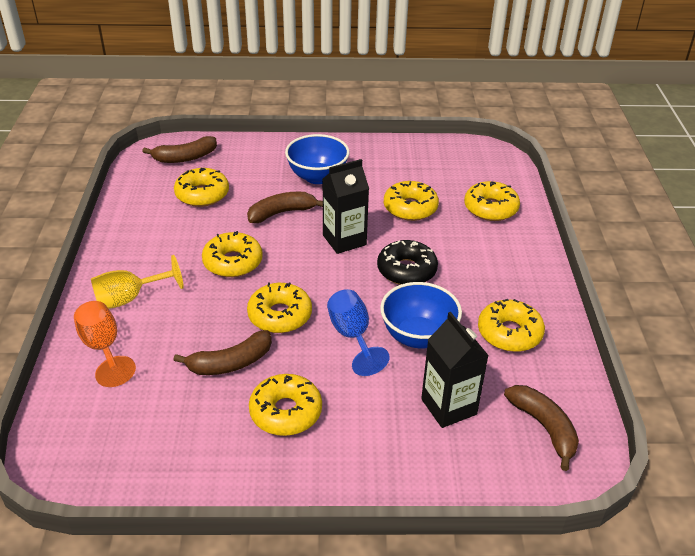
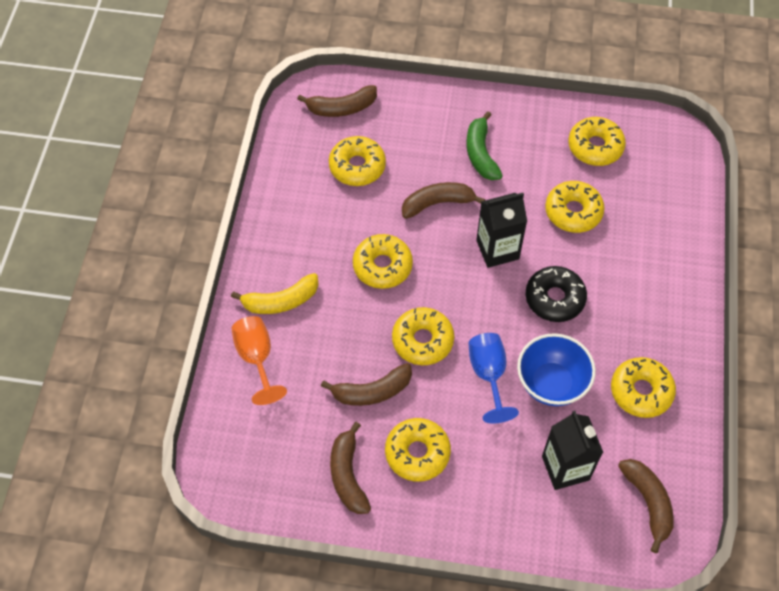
camera: 10 degrees right, 20 degrees up
(129, 298) = (281, 301): yellow goblet -> yellow banana
(209, 442) = (348, 475): none -> brown banana
(317, 177) = (480, 154): blue bowl -> green banana
(490, 208) = (659, 222): yellow donut -> yellow donut (595, 147)

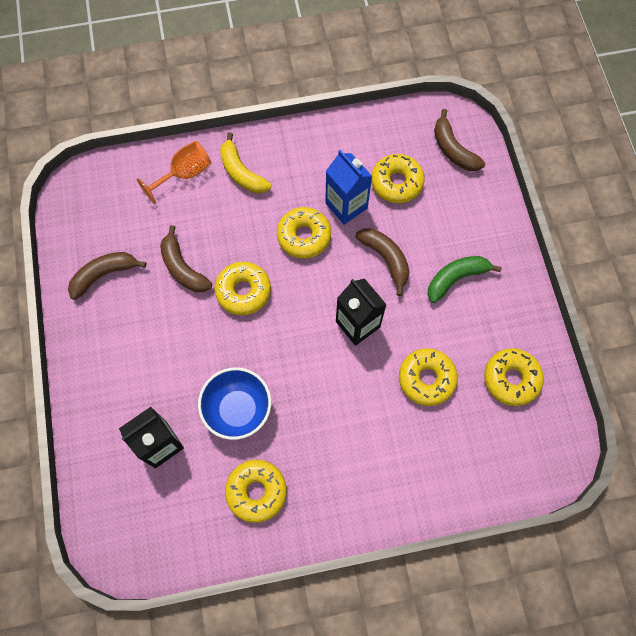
camera: 70 degrees right, 10 degrees up
(364, 218) = (346, 205): none -> blue carton
(417, 453) = (138, 320): yellow donut -> none
(488, 375) = (228, 354): blue goblet -> none
(554, 298) = (325, 388): black donut -> none
(648, 502) = (148, 525): brown banana -> none

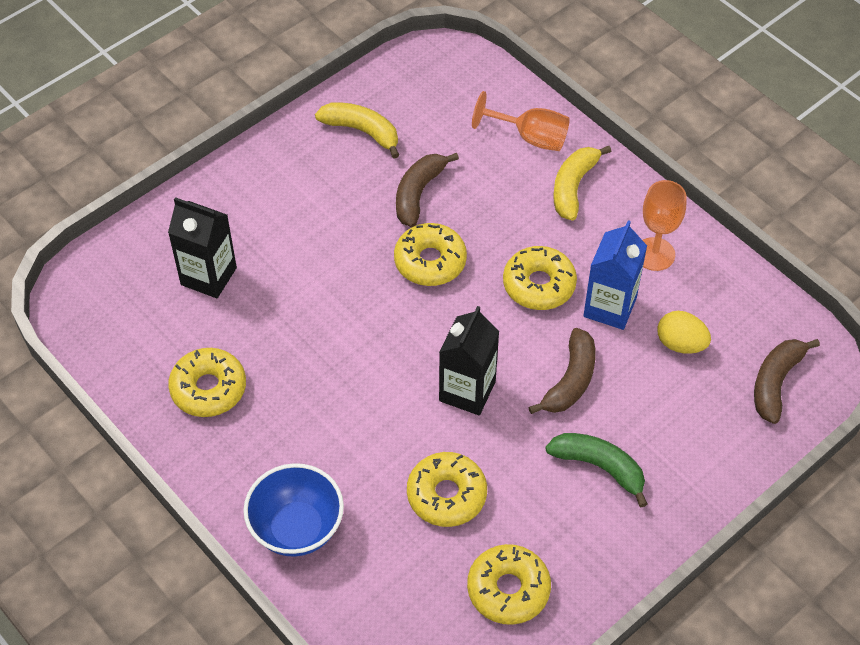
camera: 60 degrees right, 15 degrees down
(104, 275) = (362, 131): brown banana -> yellow banana
(238, 410) = (289, 326): blue bowl -> blue bowl (297, 528)
(323, 157) = (654, 254): none -> orange goblet
(396, 183) = (680, 344): yellow donut -> yellow egg

